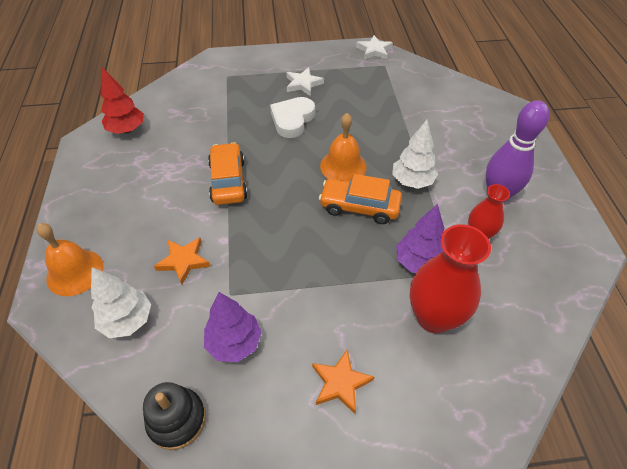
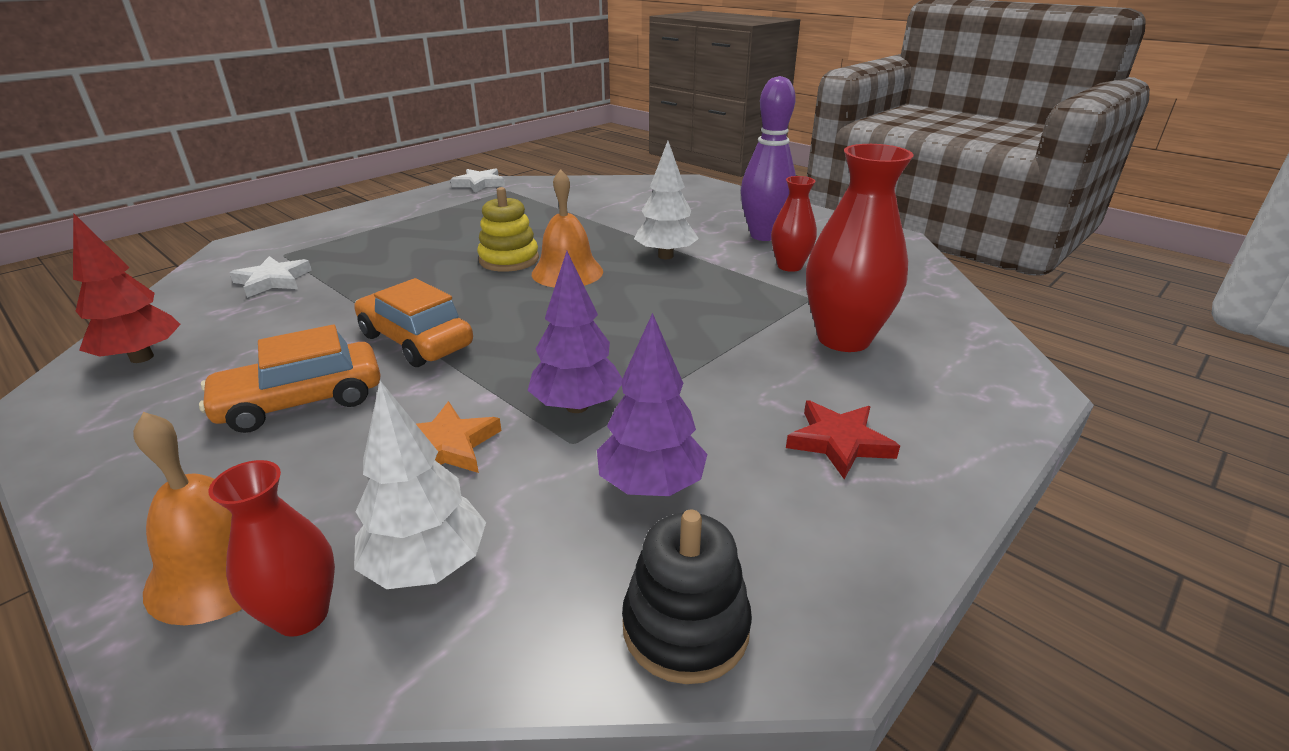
camera: 40 degrees left, 20 degrees down
(80, 312) = (302, 615): none -> red vase
(292, 120) = (443, 260): white heart -> none
(303, 84) = (417, 229): white star -> white star (272, 281)
(324, 137) = (509, 260): none -> yellow stacking toy
(340, 383) = (839, 442): orange star -> red star
(359, 207) = (635, 294): orange car -> orange car (301, 401)
(418, 262) = (764, 308): purple tree -> purple tree (577, 406)

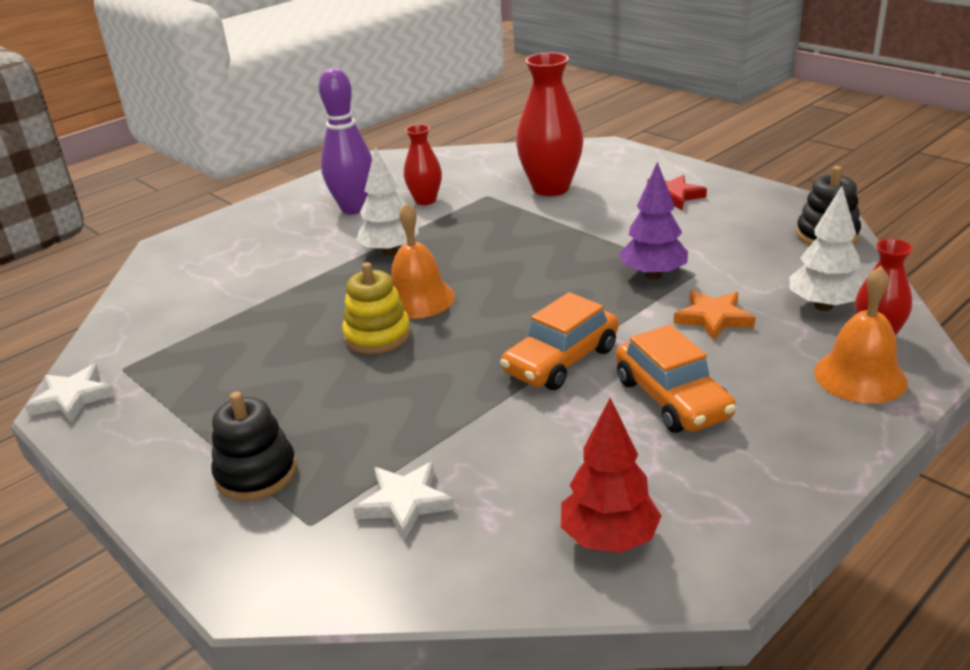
camera: 85 degrees left, 0 degrees up
(352, 235) = (256, 473): none -> black stacking toy
(651, 485) = (730, 246): purple tree -> none

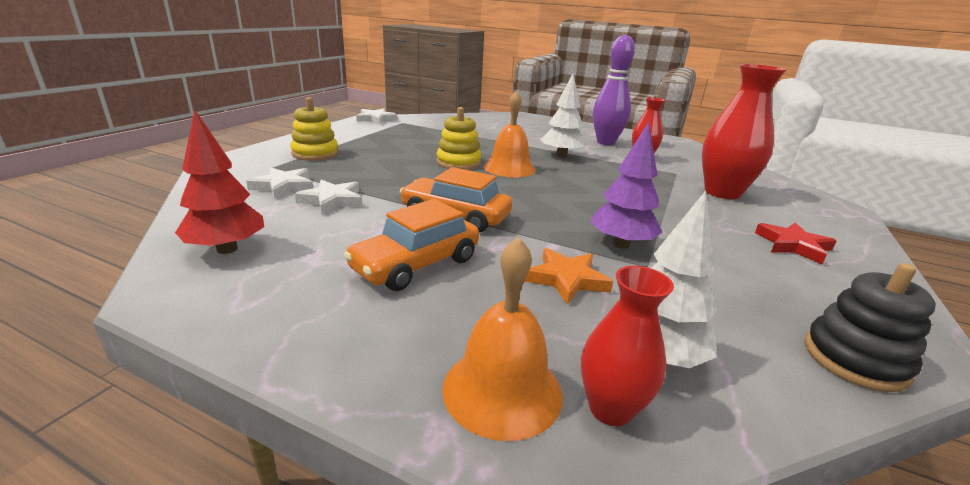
camera: 65 degrees right, 5 degrees down
(256, 473) = (315, 153): black stacking toy -> yellow stacking toy
(479, 454) = (332, 200): none -> white star

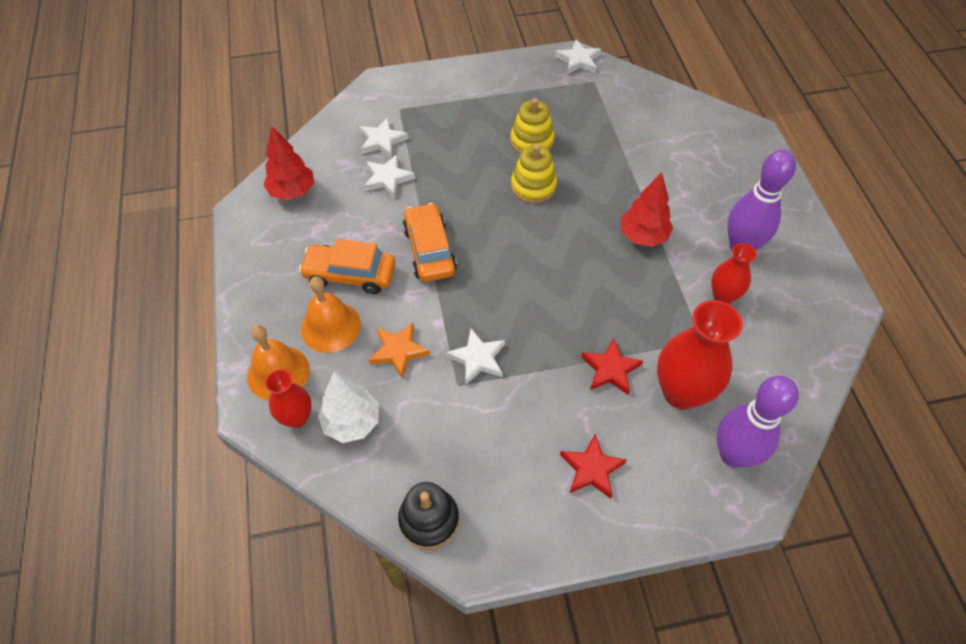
camera: 55 degrees right, 30 degrees up
(315, 153) = (451, 103): yellow stacking toy -> yellow stacking toy (532, 141)
(509, 168) = (561, 222): orange bell -> orange bell (330, 326)
(561, 156) = (643, 236): white tree -> red tree
(621, 244) = (478, 358): purple tree -> white star
(681, 203) = (610, 369): none -> red star
(792, 199) = (733, 454): none -> purple bowling pin

